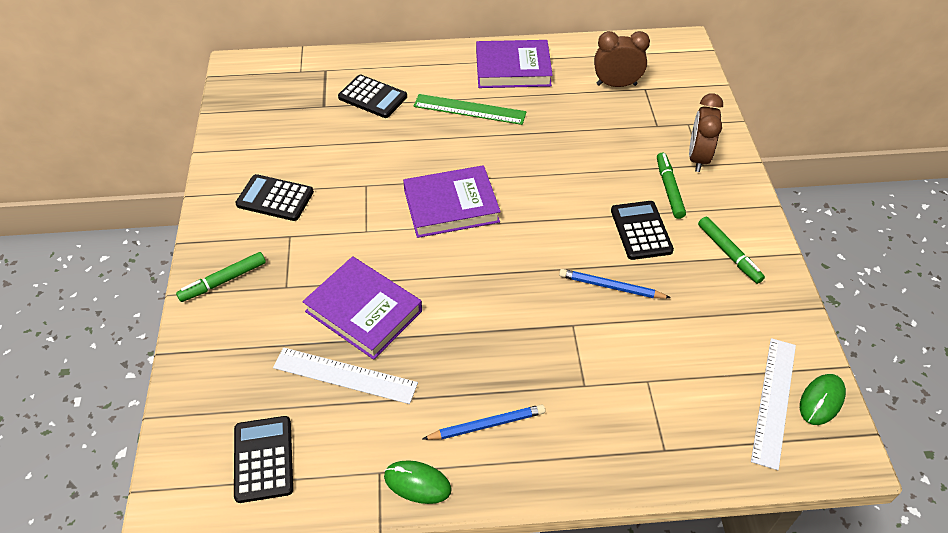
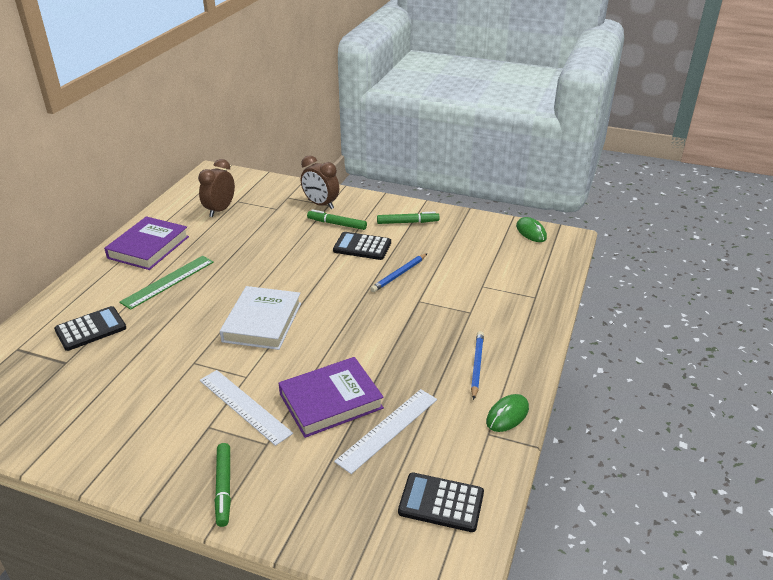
camera: 65 degrees left, 15 degrees down
(275, 198) = (152, 425): black calculator -> none
(451, 206) = (262, 322): purple book -> white book
(773, 401) = (522, 247): white ruler -> white ruler (244, 406)

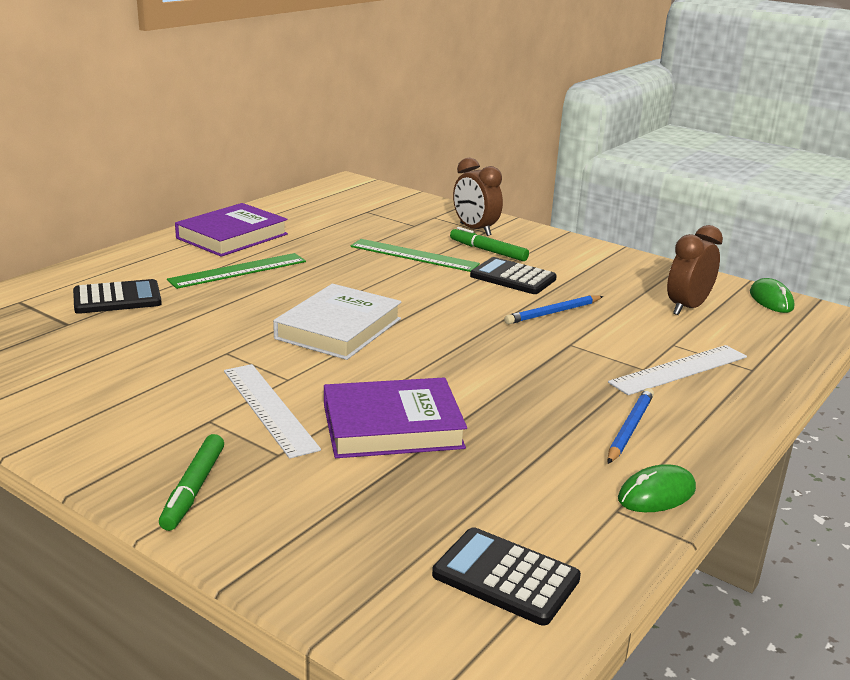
camera: 15 degrees right, 10 degrees down
(220, 210) = (340, 216): brown clock -> brown clock (687, 307)
(287, 239) = (414, 255): none -> green ruler
(387, 429) = (461, 473): white ruler -> white ruler (679, 369)
(407, 222) = (588, 263): green marker -> none

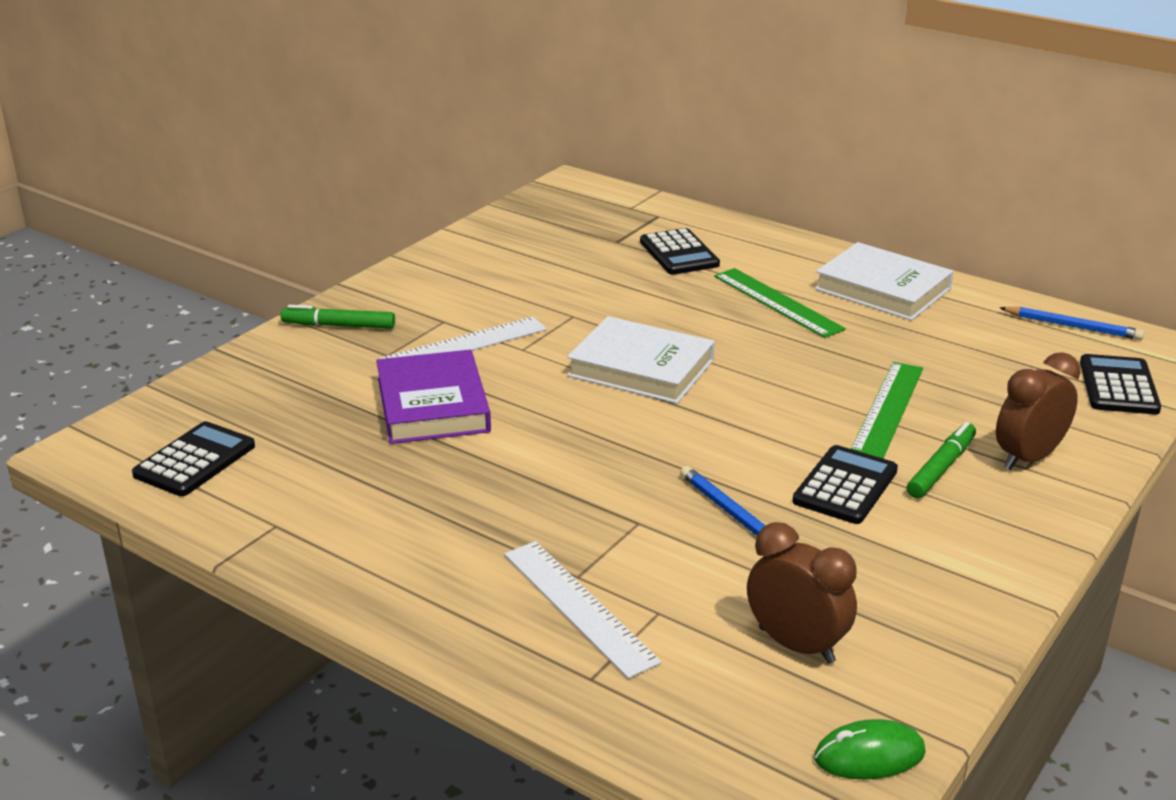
camera: 90 degrees right, 5 degrees up
(232, 236) = (882, 289): purple book -> white book
(391, 199) = (1118, 386): none -> black calculator
(630, 428) = (427, 549): blue pencil -> blue pencil (1073, 327)
(656, 494) = (297, 552): green mouse -> none

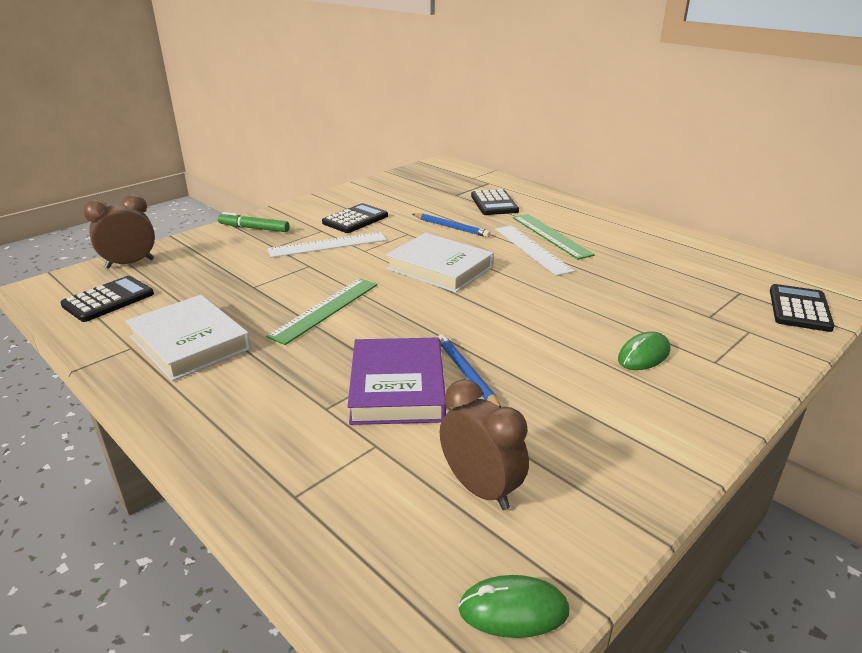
camera: 10 degrees right, 0 degrees up
(433, 405) = (286, 279): purple book -> purple book (397, 387)
(579, 606) = (315, 433): white ruler -> white ruler (532, 249)
(845, 486) = (563, 361): black calculator -> black calculator (355, 219)
(882, 289) = (628, 233): white book -> white book (190, 343)
(887, 409) = (611, 309): green ruler -> green ruler (325, 309)
(941, 468) = (644, 355): green marker -> green mouse
(1028, 458) = (717, 354): brown clock -> brown clock (130, 264)
(1073, 327) = (767, 266): blue pencil -> blue pencil (451, 227)

